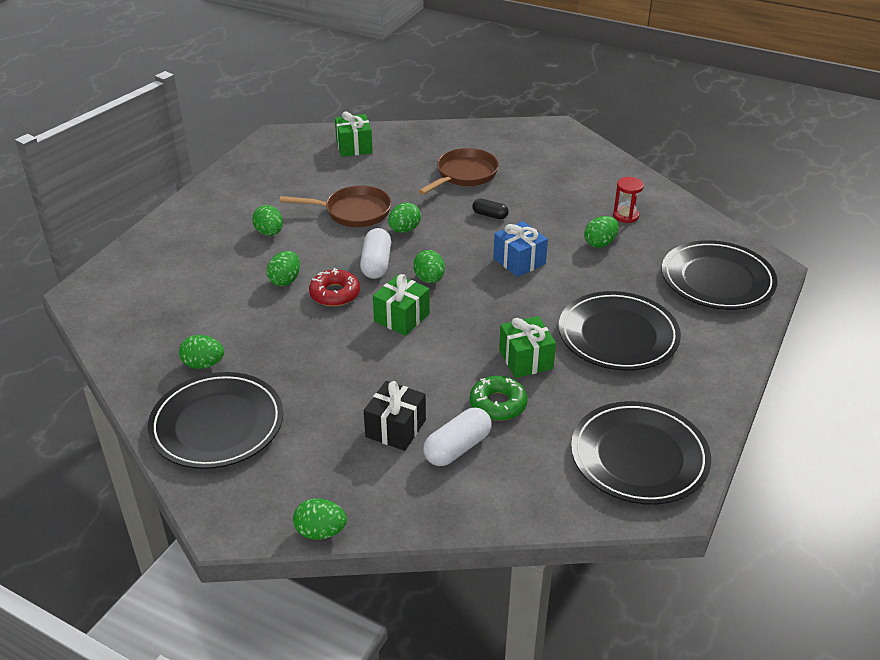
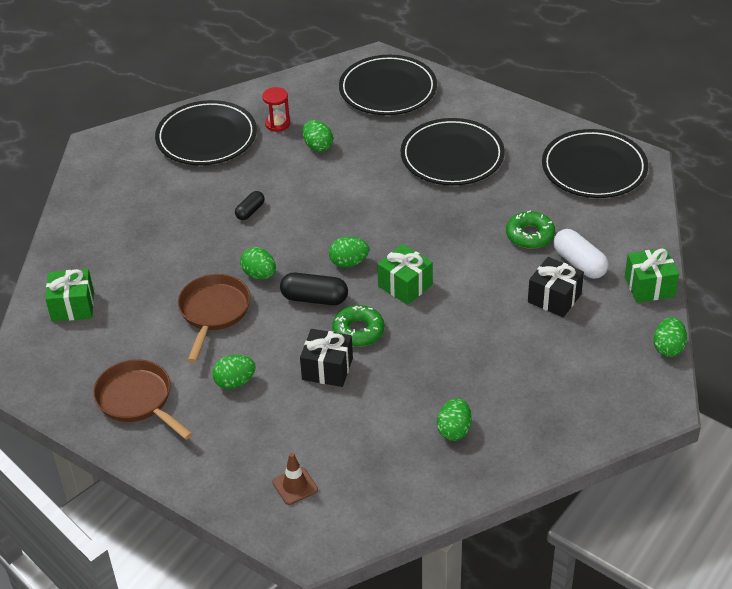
camera: 80 degrees left, 5 degrees up
(148, 277) = (295, 486): none -> brown traffic cone
(217, 424) = (540, 416): black plate -> black plate (206, 137)
(285, 280) = (327, 369): green egg -> black gift
(335, 294) = (358, 331): red donut -> green donut
(376, 264) = (314, 298): white capsule -> black capsule
(464, 175) = (167, 222): brown pan -> brown pan (138, 400)
(519, 261) = (333, 200): blue gift -> none
(526, 359) = (476, 213): green gift -> green gift (649, 286)

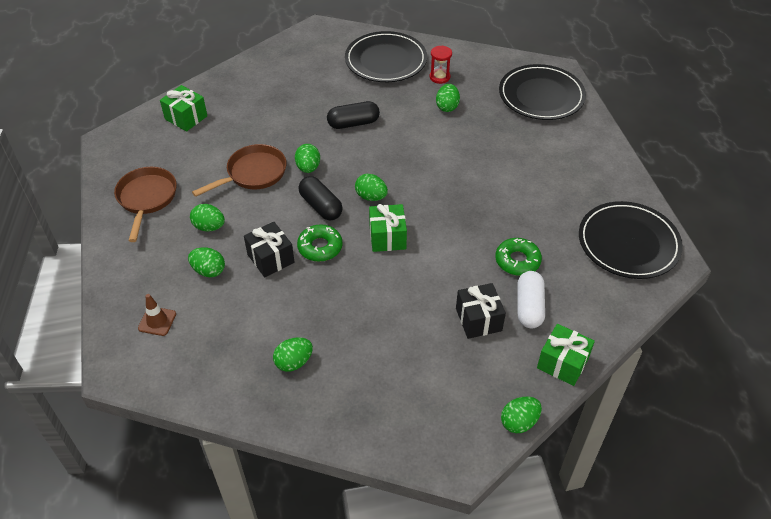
camera: 40 degrees right, 5 degrees up
(250, 211) = (353, 123): black capsule -> black capsule, size x1.65
(285, 416) = (209, 271): none -> green egg
(452, 156) = (530, 168): black plate -> none

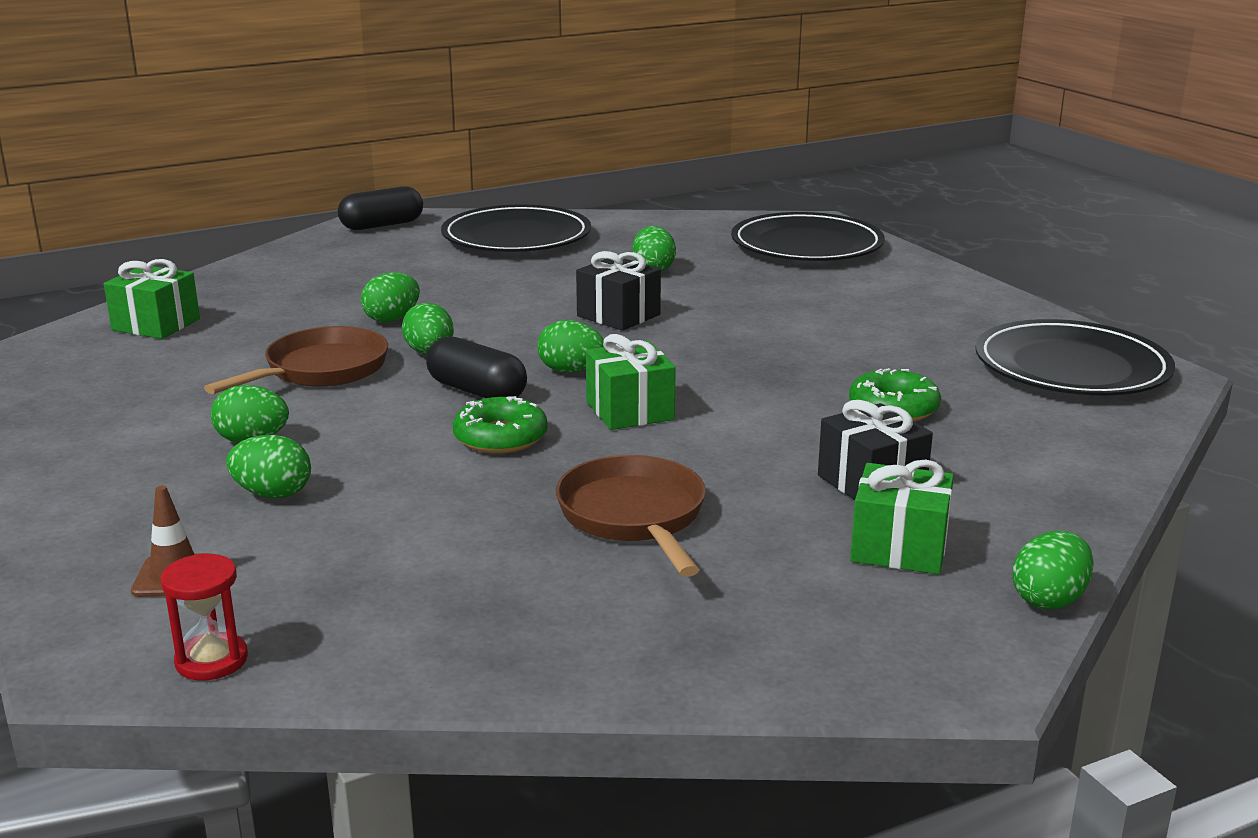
camera: 15 degrees left, 25 degrees down
(146, 199) = (100, 422): brown pan -> brown pan (634, 517)
(270, 258) = (403, 463): black gift -> black gift (618, 315)
(294, 362) = (520, 589): green egg -> green egg (392, 319)
(353, 123) = (492, 300): black capsule -> black capsule (382, 225)
(439, 77) = (621, 244): red hourglass -> red hourglass (211, 660)
(529, 307) = (955, 456): white capsule -> none
(562, 363) = (1071, 513): green gift -> green gift (899, 548)

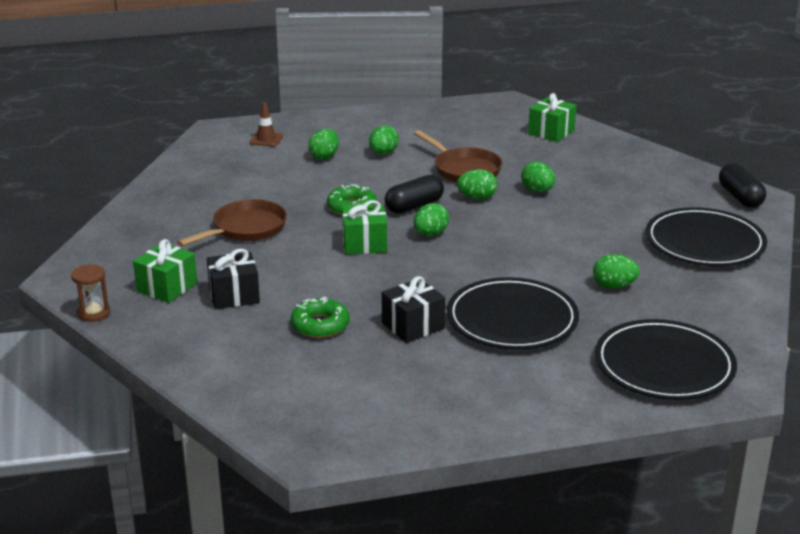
camera: 105 degrees right, 5 degrees up
(211, 660) = (202, 145): red hourglass -> none
(618, 315) = (518, 260): black gift -> black gift (413, 326)
(634, 517) = (245, 229): brown pan -> brown pan turned 45 degrees counterclockwise
(1049, 599) = (93, 313): green egg -> brown hourglass
(1071, 367) = (345, 415): black plate -> black plate (512, 319)

